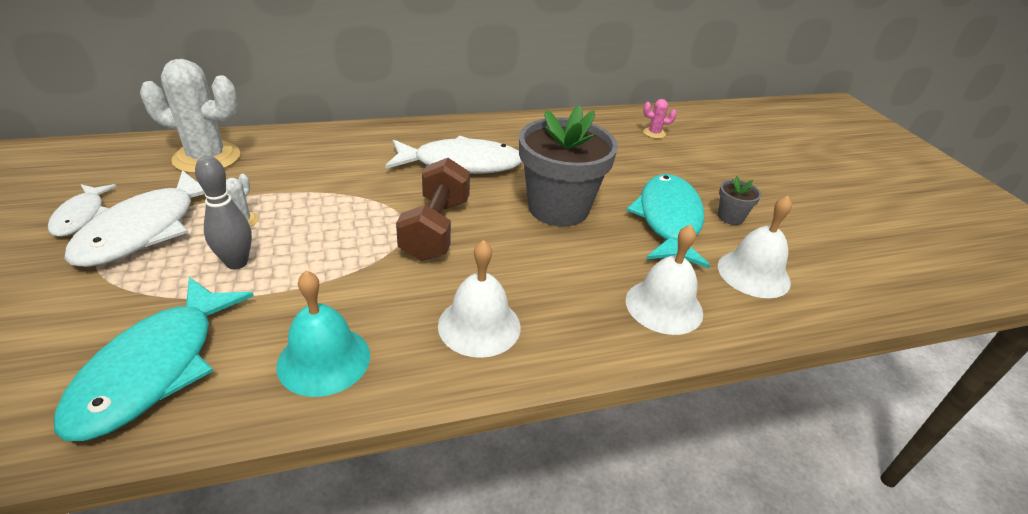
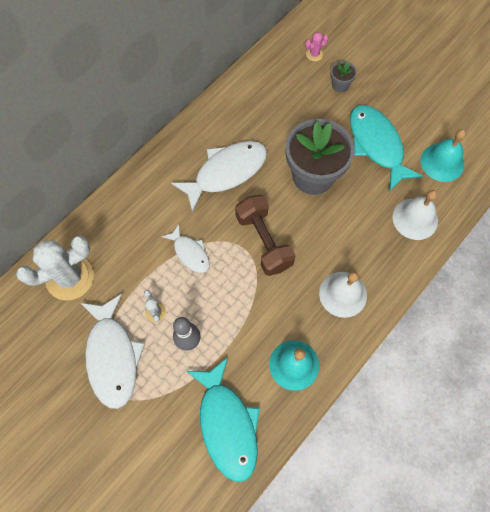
camera: 30 degrees left, 30 degrees up
(81, 216) = (63, 374): white fish -> white fish (190, 253)
(730, 217) = (406, 118): grey flower pot -> grey flower pot (340, 85)
(753, 273) = (442, 162): white bell -> turquoise bell

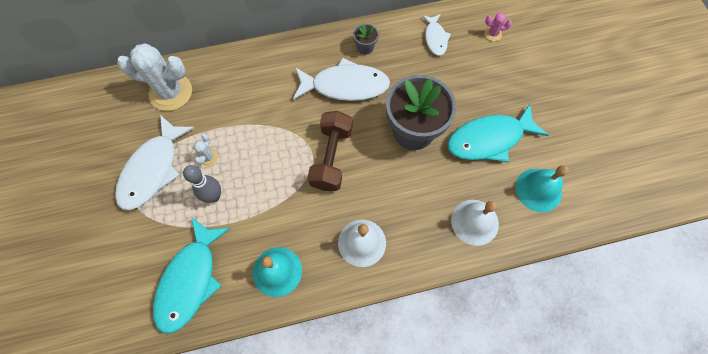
camera: 35 degrees right, 0 degrees up
(190, 253) = (268, 130): white fish -> white fish (435, 38)
(340, 85) = (495, 71): grey flower pot -> grey flower pot (365, 47)
(377, 145) = (489, 139): turquoise fish -> turquoise fish turned 120 degrees counterclockwise

